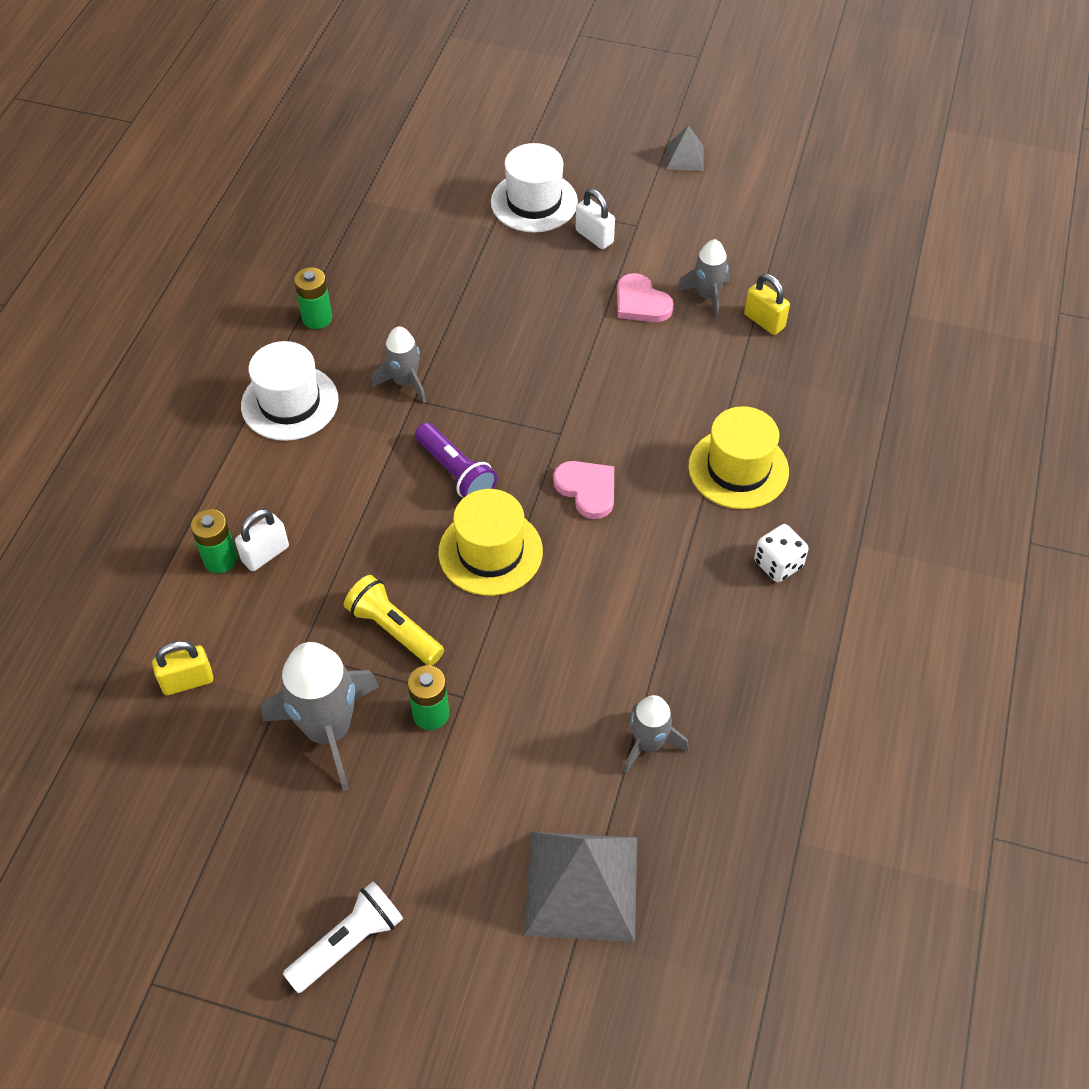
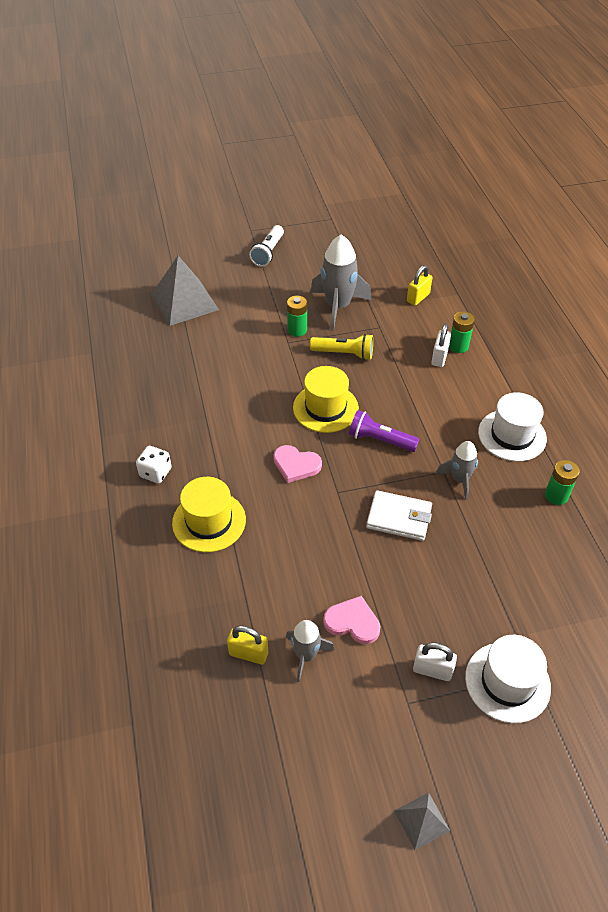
camera: 150 degrees right, 5 degrees down
(512, 374) = (399, 518): none -> white wallet
(648, 744) = (184, 360): grey rocket -> none

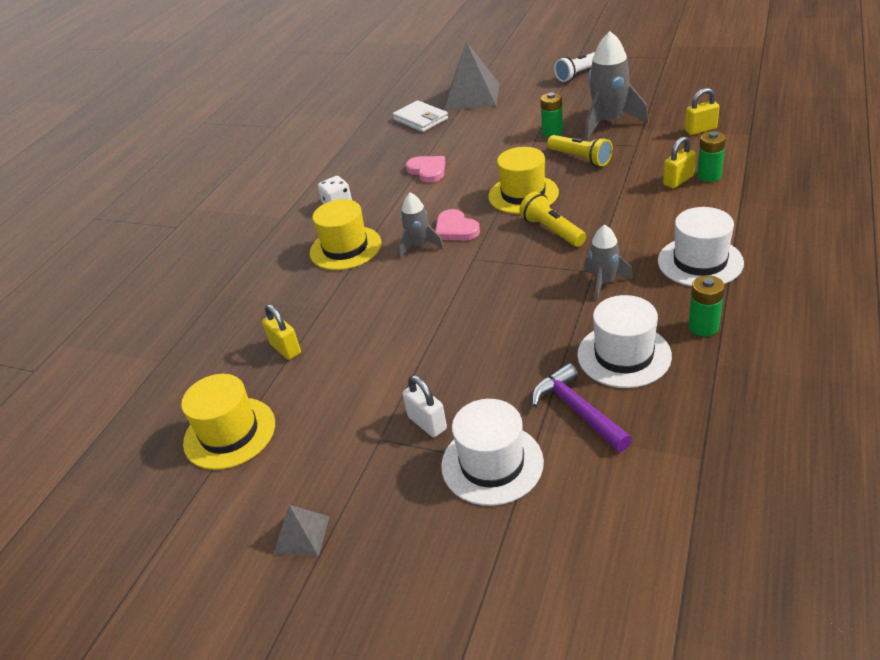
camera: 40 degrees right, 10 degrees down
(275, 763) = (229, 433): none -> yellow hat
(306, 655) = (328, 367): grey rocket -> grey rocket (419, 246)
(352, 622) = (391, 358): pink heart -> pink heart (427, 170)
(380, 440) = (552, 230): purple flashlight -> yellow flashlight
(399, 518) = (512, 294): white wallet -> white wallet (420, 119)
(439, 357) = (678, 181): white padlock -> yellow padlock
(523, 543) = (624, 355): none -> white hat
(528, 606) = (577, 410): none -> purple hammer

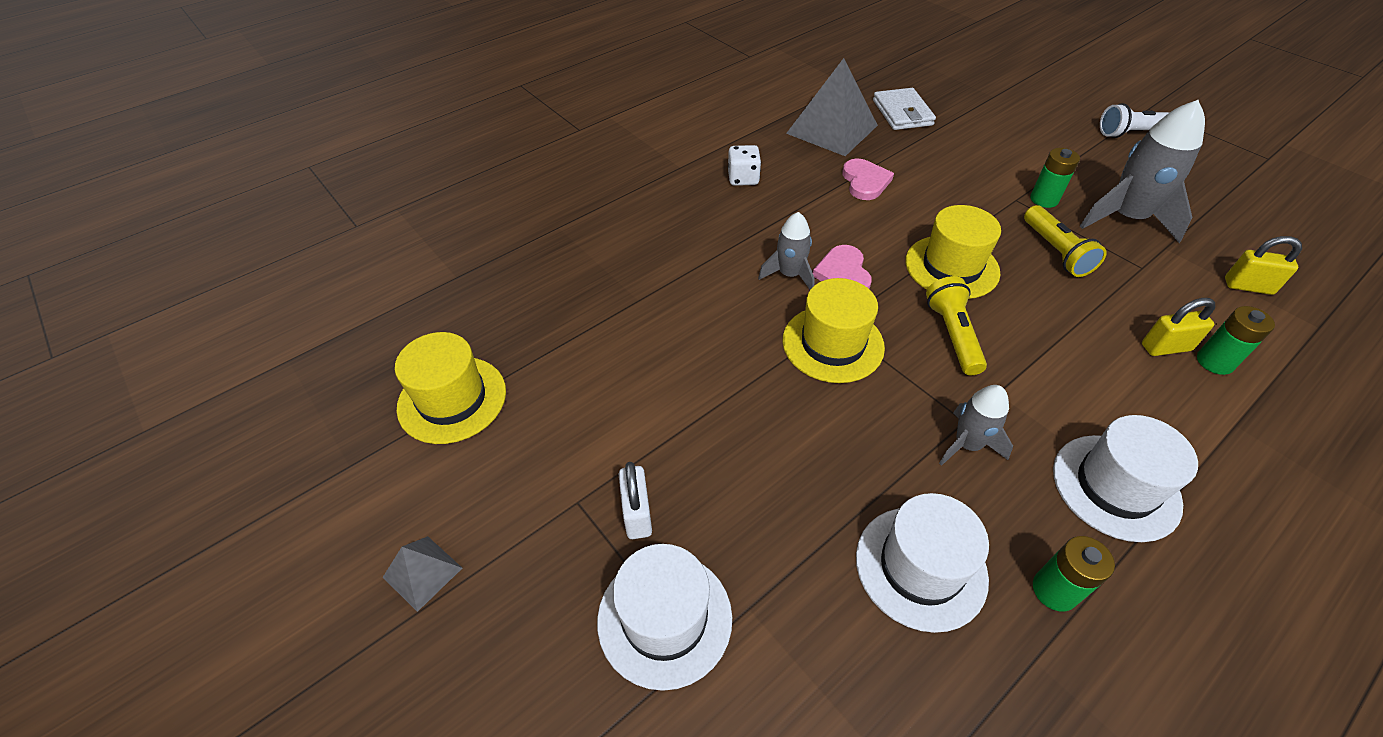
camera: 25 degrees right, 10 degrees up
(285, 349) = (571, 329): yellow padlock -> none
(345, 248) = (713, 237): yellow hat -> yellow hat (832, 343)
(472, 96) = (980, 108): grey pyramid -> grey pyramid (832, 129)
(577, 410) = (810, 610): purple hammer -> none

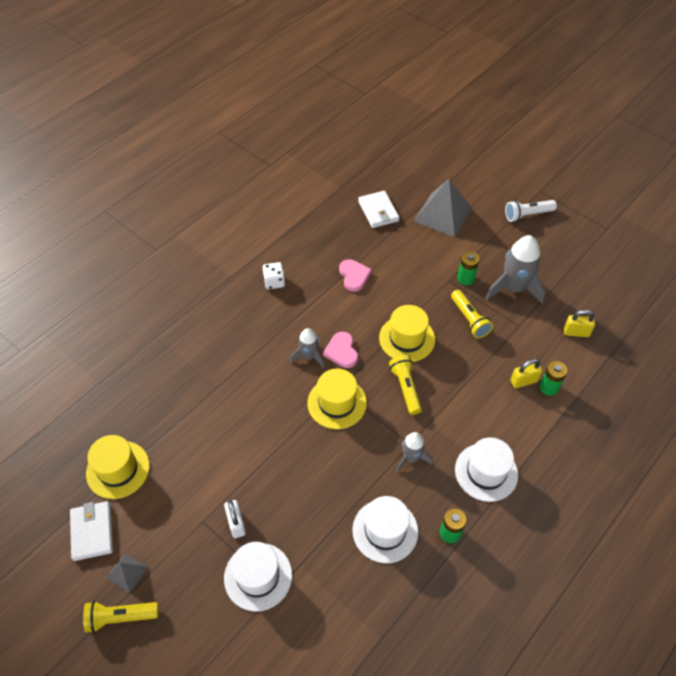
camera: 10 degrees left, 5 degrees up
(381, 492) = (92, 532): none -> white wallet
(387, 657) = (120, 617): none -> yellow flashlight
(832, 129) = (331, 231): grey pyramid -> grey pyramid (442, 214)

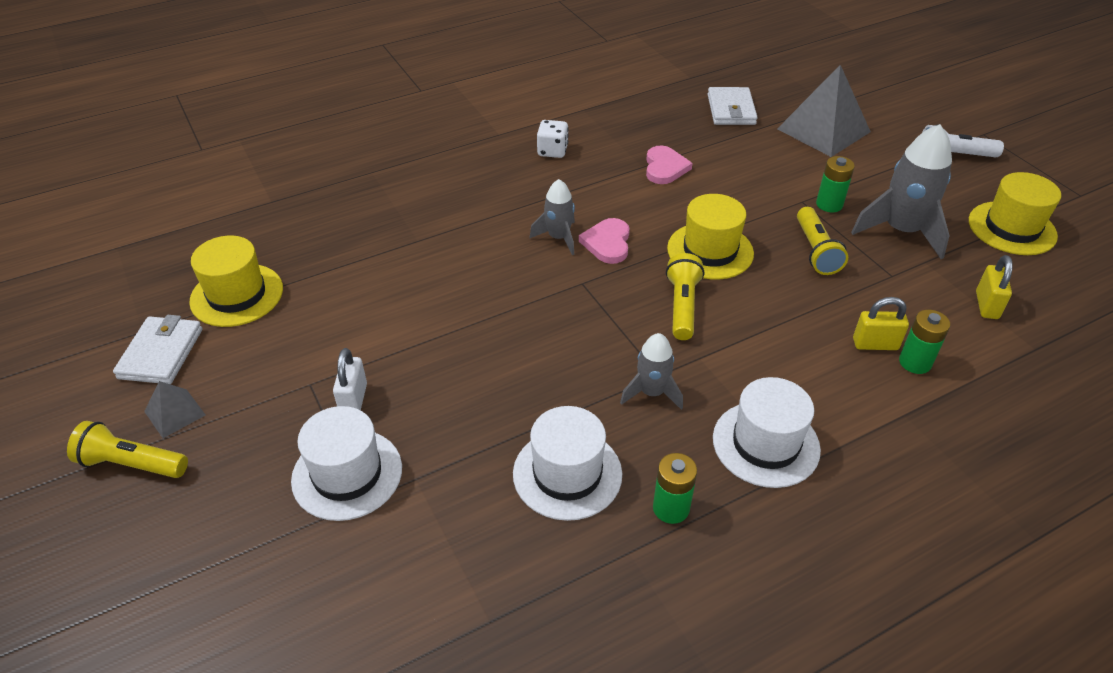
camera: 20 degrees right, 10 degrees down
(337, 403) = (571, 298): yellow hat -> yellow hat (1012, 228)
(576, 332) = (986, 305): yellow padlock -> yellow padlock turned 75 degrees clockwise

